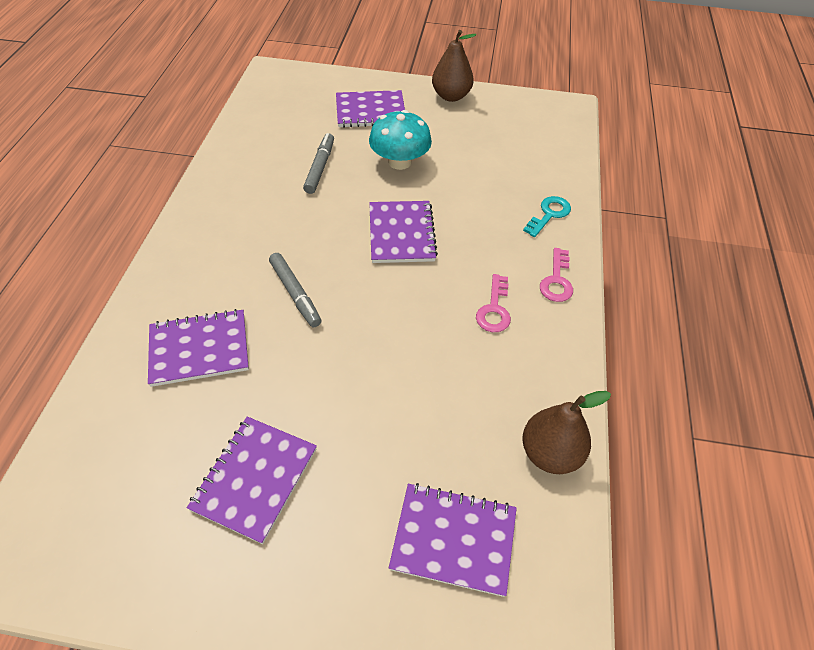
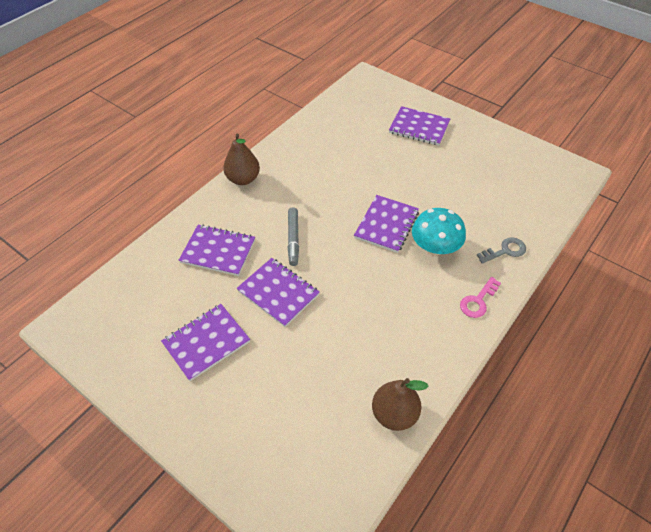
camera: 30 degrees right, 0 degrees up
(320, 167) = (359, 158): grey marker -> none
(399, 162) = (417, 172): turquoise mushroom -> turquoise mushroom (435, 247)
(451, 96) = (487, 134): brown pear -> brown pear (243, 179)
(453, 539) = (298, 434): purple notebook -> purple notebook (278, 293)
(494, 309) = (418, 302): pink key -> none
(549, 214) = (505, 251): turquoise key -> grey key

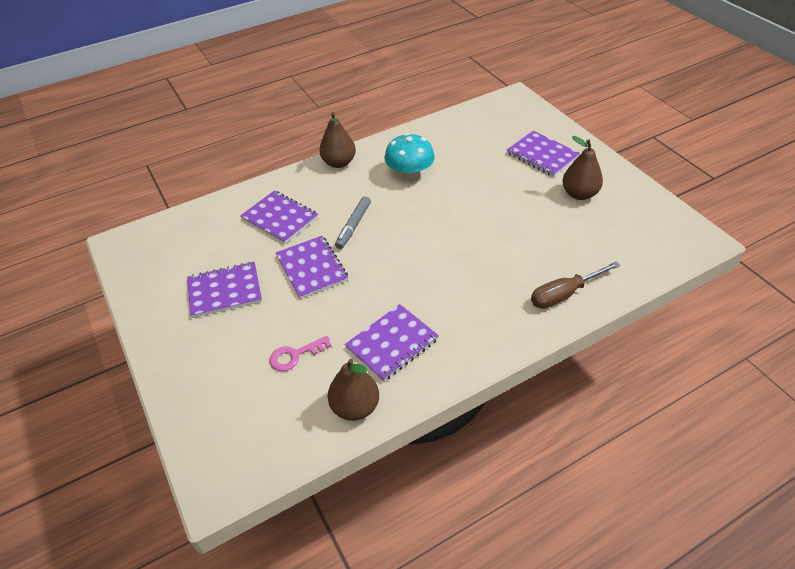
camera: 25 degrees right, 5 degrees down
(386, 225) = (452, 237): purple notebook -> purple notebook (392, 343)
(435, 247) = (489, 270): turquoise mushroom -> turquoise mushroom (410, 173)
(468, 156) = (579, 194): none -> brown pear
(478, 301) = (504, 333): pink key -> pink key (295, 355)
(505, 251) = (564, 294): grey key -> brown screwdriver

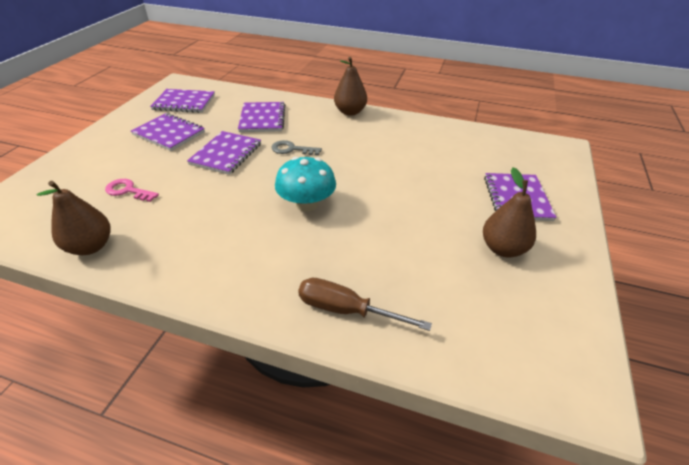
camera: 45 degrees right, 5 degrees down
(353, 226) = (291, 149): grey marker -> grey key
(392, 343) = (178, 230): purple notebook -> purple notebook (184, 102)
(410, 173) = (383, 144): turquoise mushroom -> turquoise mushroom (306, 204)

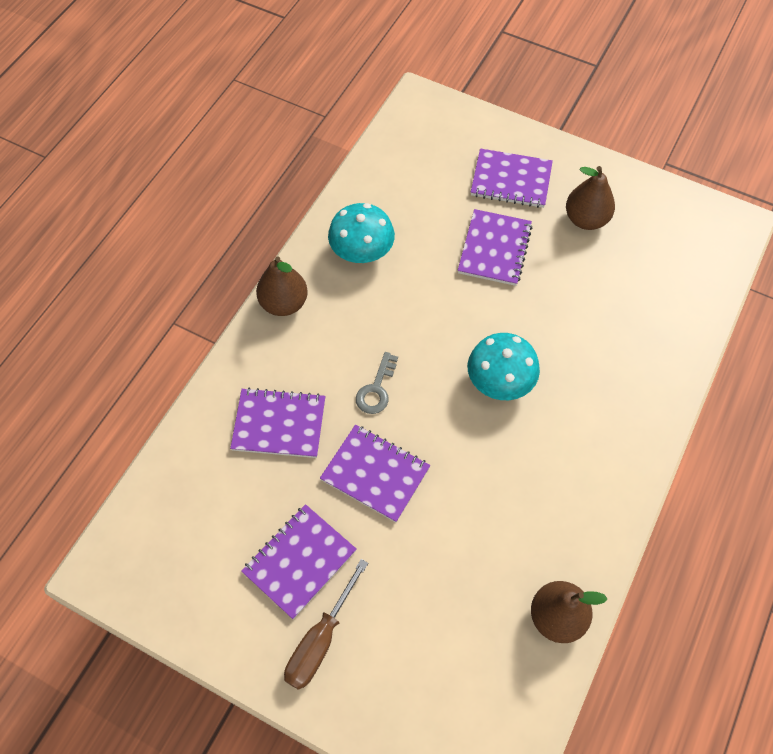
camera: 80 degrees left, 20 degrees up
(128, 191) = (448, 595): pink key -> none
(184, 102) = (192, 549): purple notebook -> purple notebook (494, 249)
(346, 310) = (657, 363): brown screwdriver -> brown screwdriver (320, 640)
(403, 134) = (362, 251): none -> turquoise mushroom

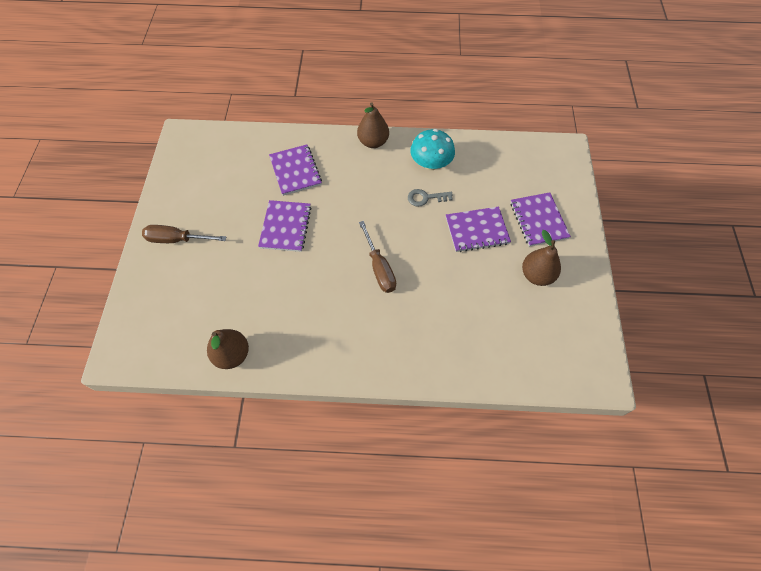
camera: 65 degrees right, 0 degrees up
(299, 561) = (218, 212): purple notebook -> none
(376, 389) = (340, 206): grey key -> grey key (425, 198)
(500, 381) = (379, 268): turquoise mushroom -> brown screwdriver

